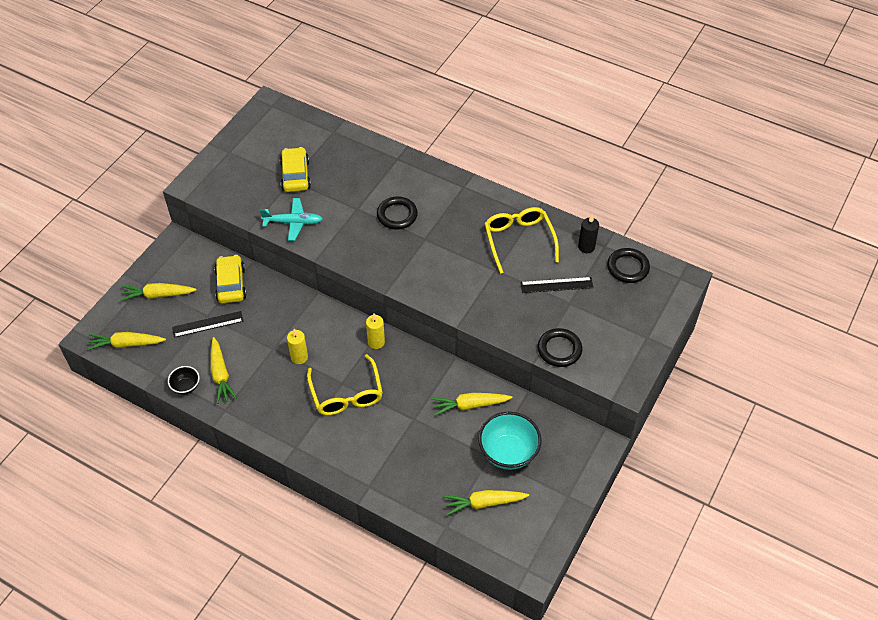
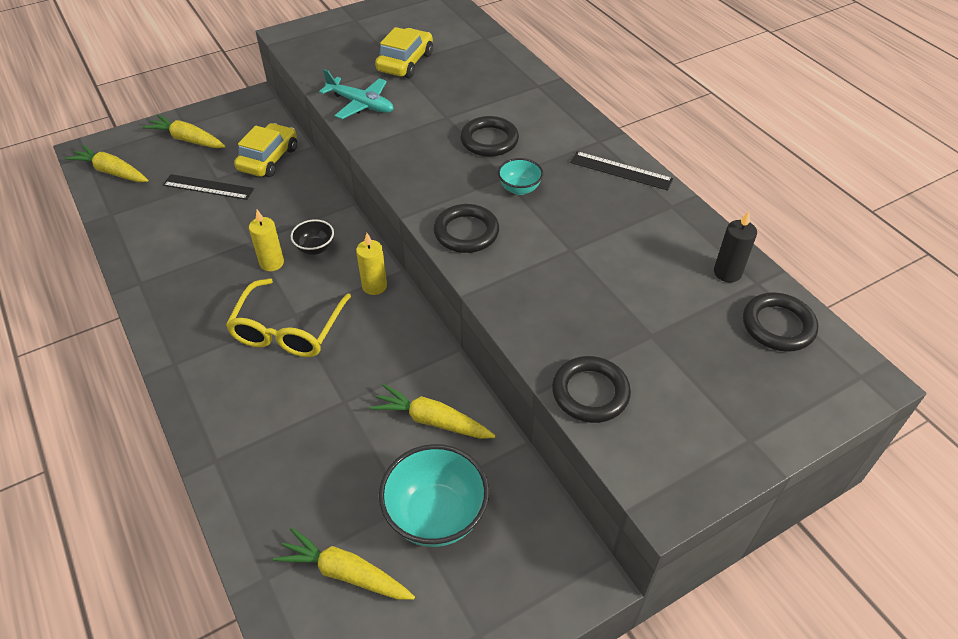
camera: 30 degrees right, 5 degrees down
(186, 386) = (125, 239): black bowl -> black bowl (315, 248)
(221, 374) = (172, 243): yellow carrot -> none
(430, 286) = (466, 232): none -> black ring
(440, 242) = (519, 189): none -> turquoise bowl
(518, 240) = (630, 226): yellow glasses -> none
(556, 285) = (647, 303): black ruler -> black ruler (621, 171)

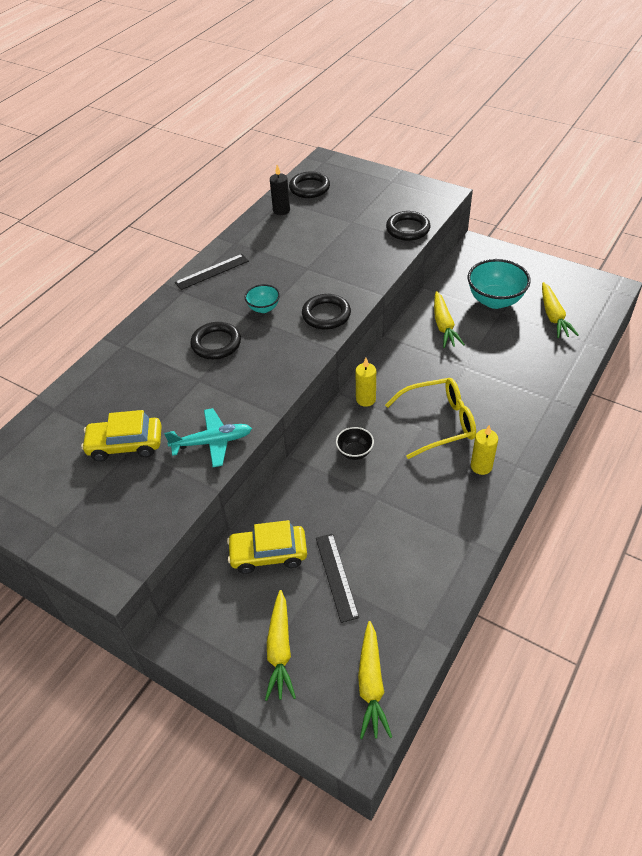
camera: 115 degrees left, 0 degrees up
(272, 263) = (389, 469): yellow candle -> yellow candle (481, 466)
(360, 104) = (212, 442): turquoise plane -> turquoise plane turned 75 degrees clockwise
(621, 171) = (212, 272): black ruler -> black ruler turned 60 degrees clockwise

